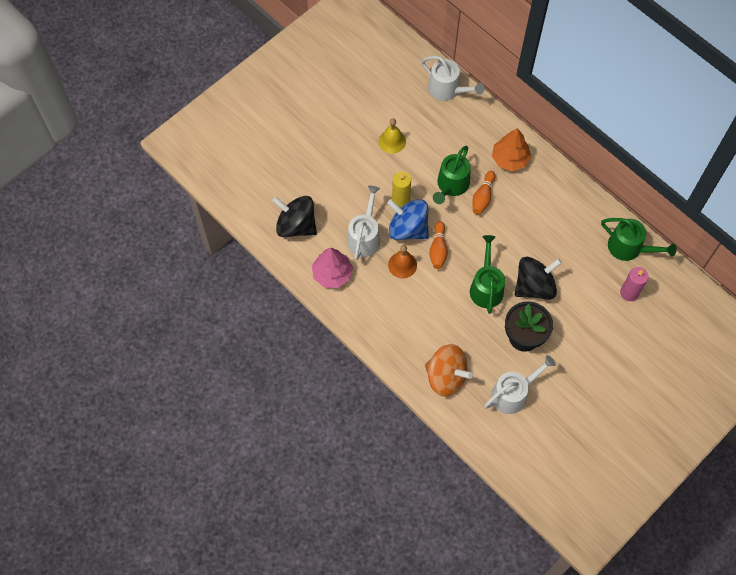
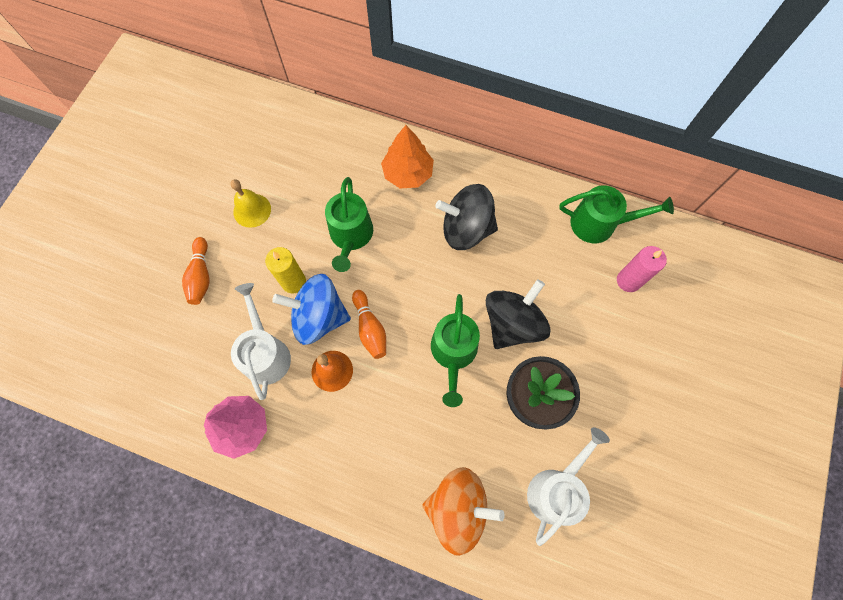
camera: 25 degrees left, 5 degrees up
(296, 225) = (165, 378): black spinning top -> black spinning top (466, 229)
(447, 90) = (295, 119): white watering can -> none
(483, 197) = (396, 234): orange bowling pin -> orange bowling pin (201, 276)
(486, 287) = (453, 352): green watering can -> green watering can turned 150 degrees counterclockwise

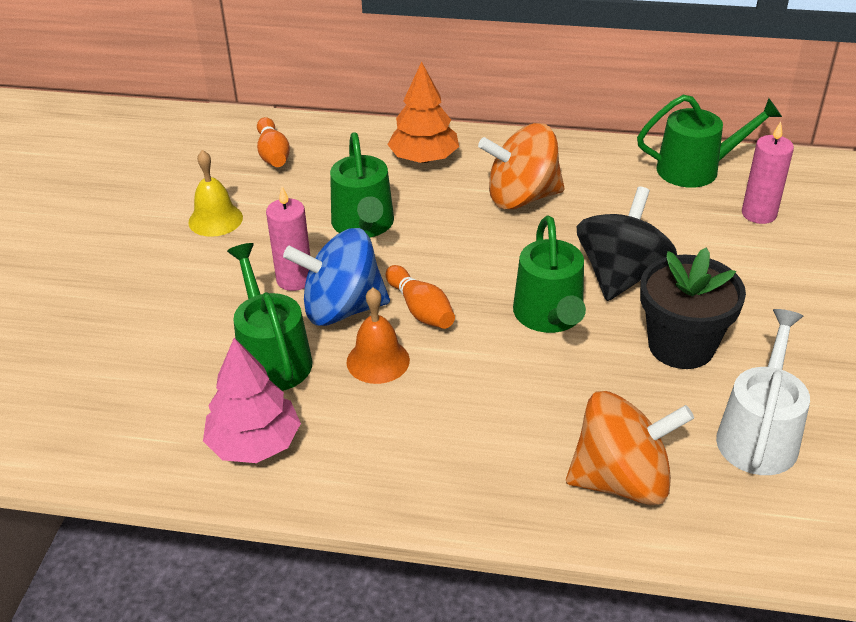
camera: 10 degrees left, 30 degrees down
(201, 276) = (154, 293): orange bowling pin -> orange bowling pin (273, 154)
(266, 353) = (272, 358): white watering can -> green watering can
(293, 282) = (294, 279): yellow candle -> pink candle
(466, 229) = (521, 197): black spinning top -> orange spinning top

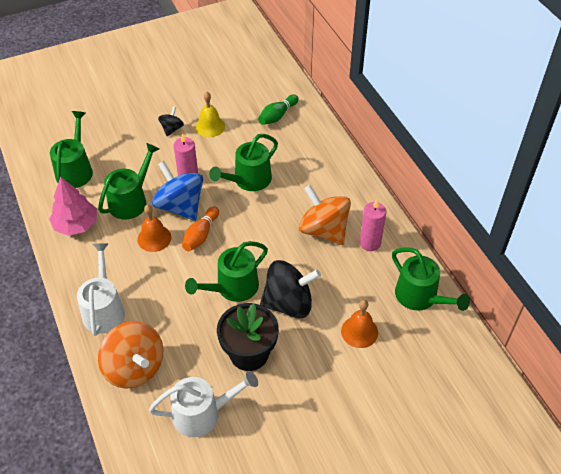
camera: 55 degrees right, 10 degrees up
(127, 399) = (75, 170): none -> green watering can
(172, 258) = (172, 129): none -> black spinning top
(273, 154) = (277, 116): orange bowling pin -> green bowling pin
(424, 159) = (324, 174): orange tree -> none
(473, 475) = (104, 309): none -> white watering can
(714, 235) = (359, 331): none -> orange bell
(759, 214) = (399, 345): pink candle -> pink candle (370, 243)

